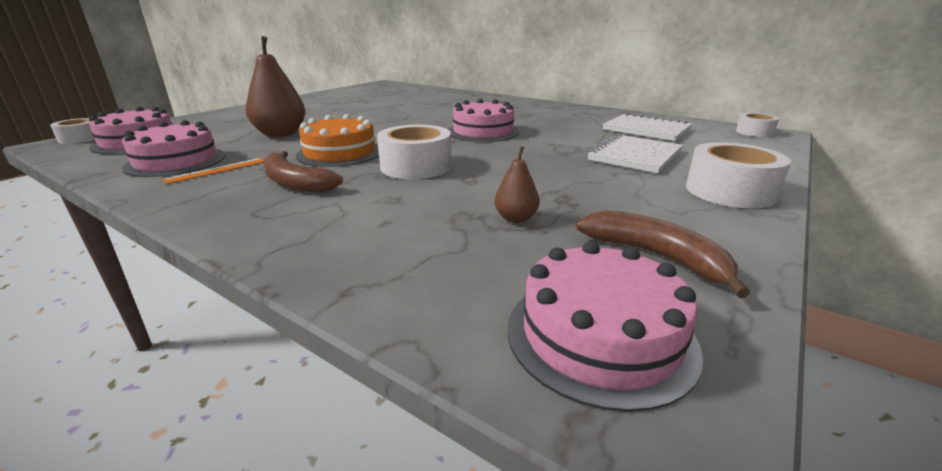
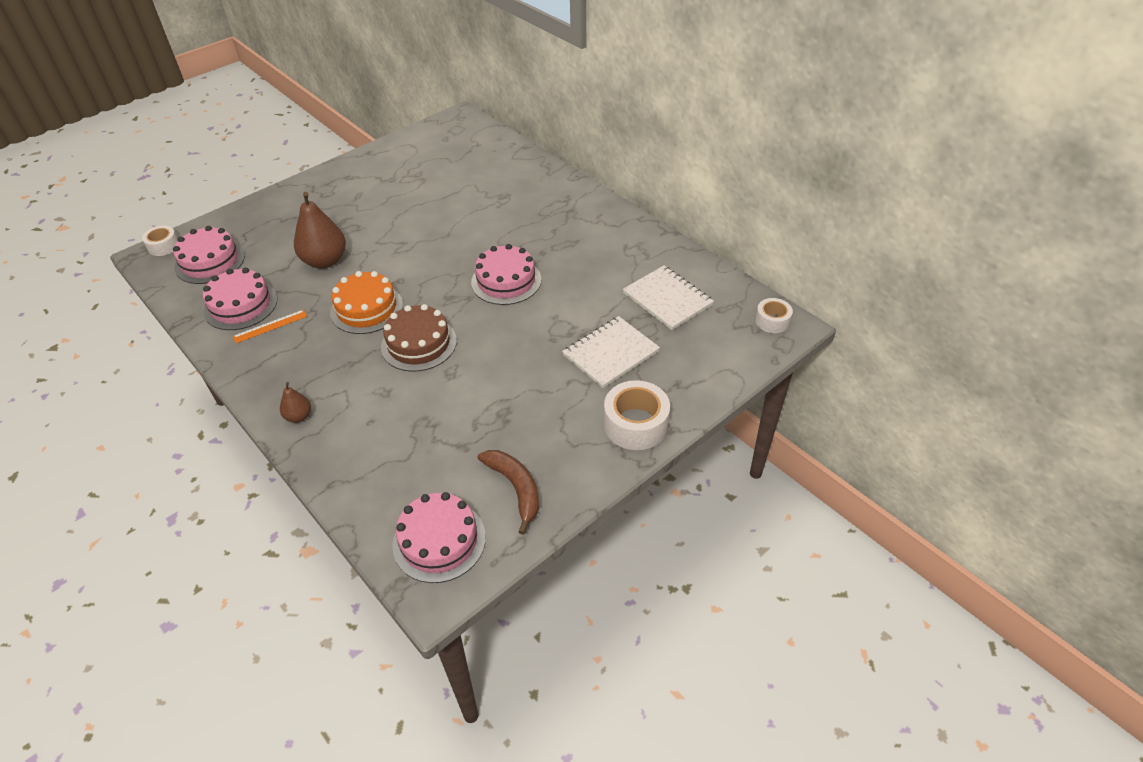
camera: 15 degrees right, 20 degrees up
(295, 183) = (323, 356): brown banana -> none
(416, 166) = (419, 344): white tape -> brown cake
(516, 218) = (455, 432): brown pear -> brown pear (299, 416)

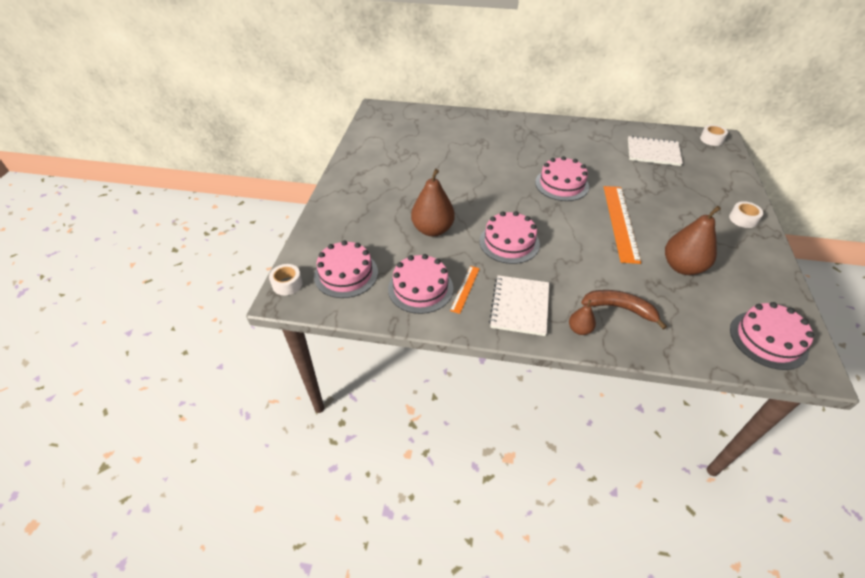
camera: 40 degrees left, 0 degrees up
(366, 308) = (509, 242): orange cake -> pink cake
(419, 344) = (574, 244): brown cake -> none
(480, 427) = (682, 267): none -> brown pear
(498, 350) = (620, 222): none -> orange ruler
(516, 488) = (751, 286): brown banana -> brown banana (620, 308)
(610, 353) = (674, 192): white notebook -> white notebook (519, 306)
(635, 424) = (743, 219): white tape -> white tape, size x0.59

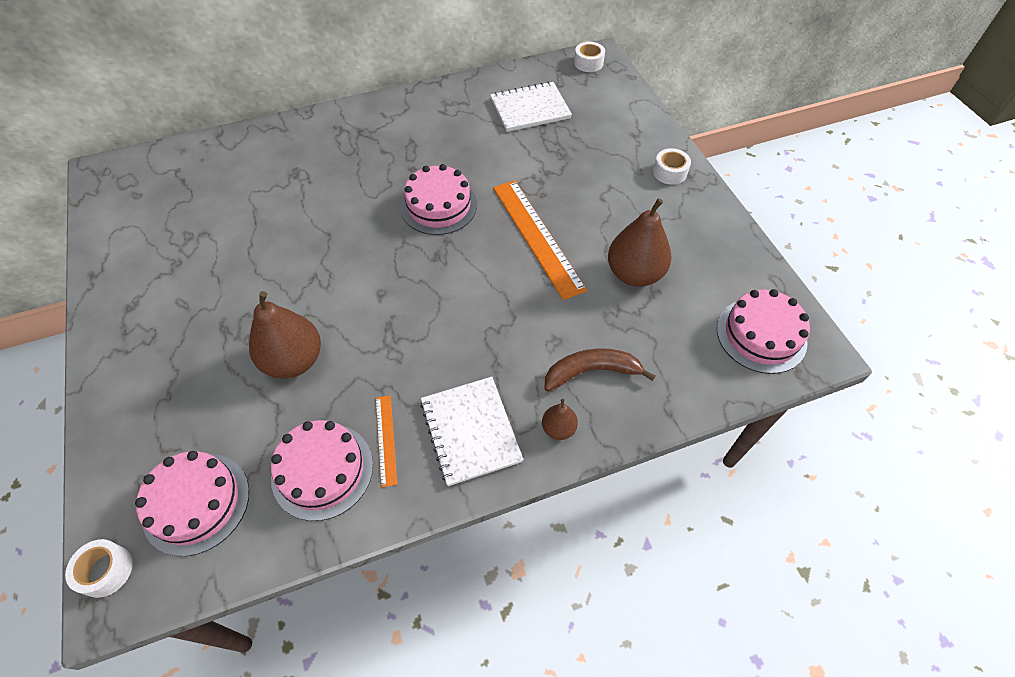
camera: 30 degrees left, 10 degrees up
(509, 242) = (411, 333): pink cake -> none

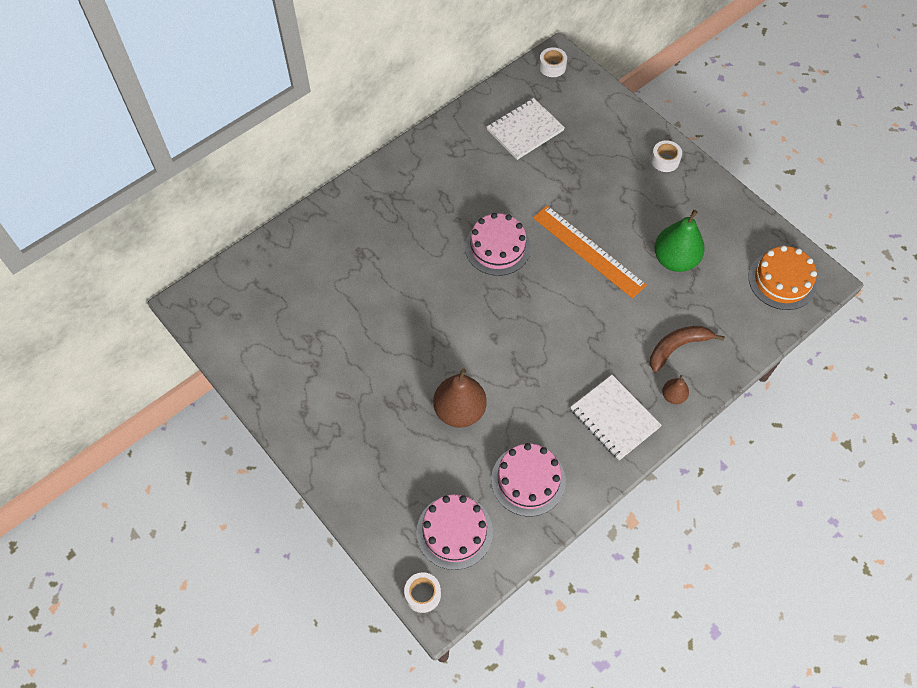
camera: 20 degrees left, 5 degrees up
(386, 439) = (560, 444): orange ruler -> none
(634, 274) = (675, 260): brown pear -> green pear
(761, 335) = (782, 280): pink cake -> orange cake

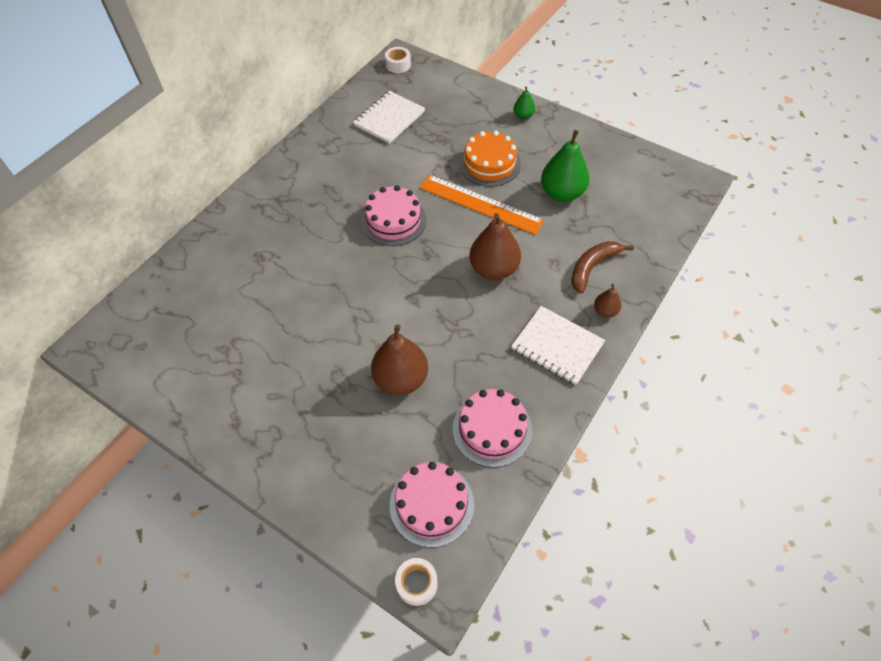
camera: 15 degrees left, 5 degrees down
(579, 324) = (493, 269): none -> brown pear
(665, 160) = (523, 116): white tape -> green pear
(782, 280) = (663, 188): orange cake -> orange cake (489, 164)

